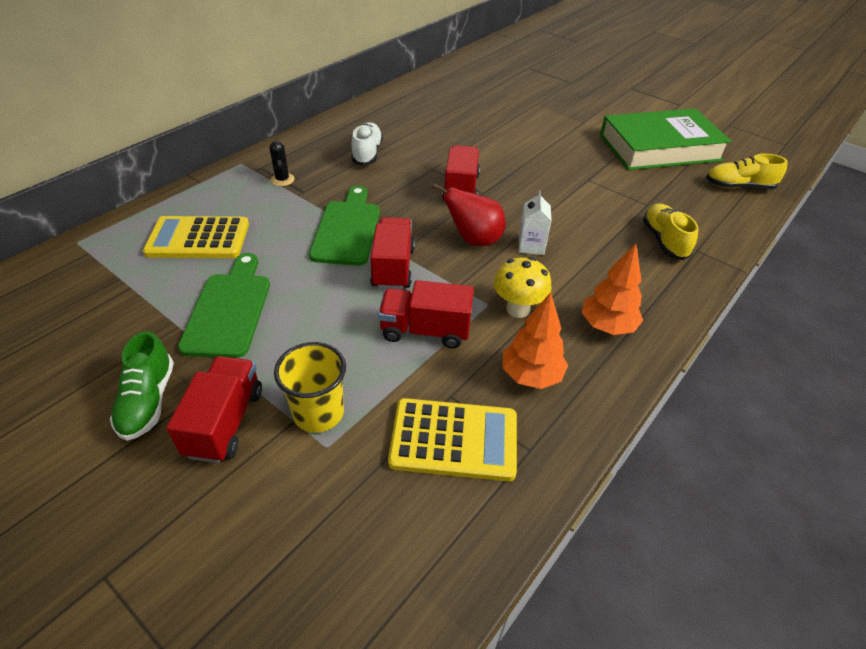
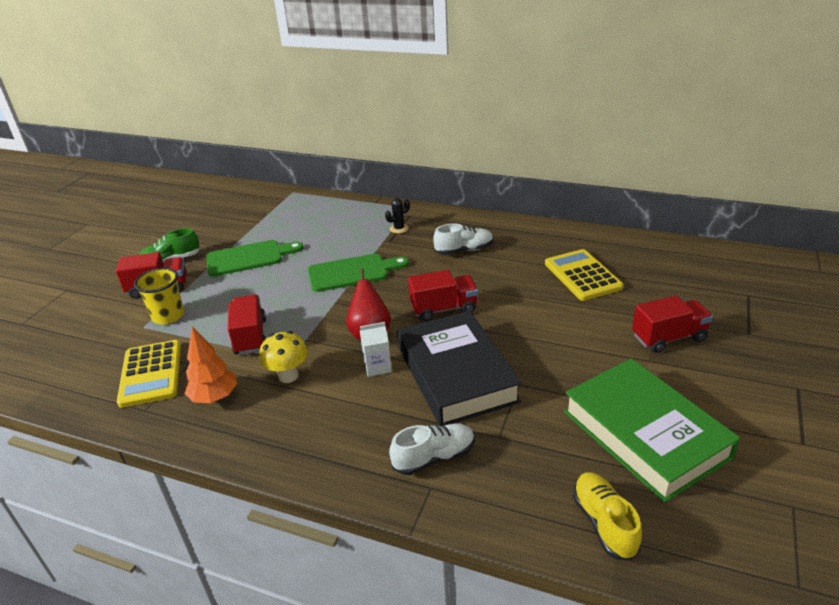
camera: 75 degrees right, 10 degrees down
(198, 238) = (313, 224): yellow calculator -> yellow calculator (582, 275)
(393, 267) = (315, 304): red truck -> red truck (668, 338)
(562, 205) = (456, 374): none -> black book
(607, 326) = (282, 431): orange tree -> none
(664, 240) = (434, 457): yellow shoe -> white shoe

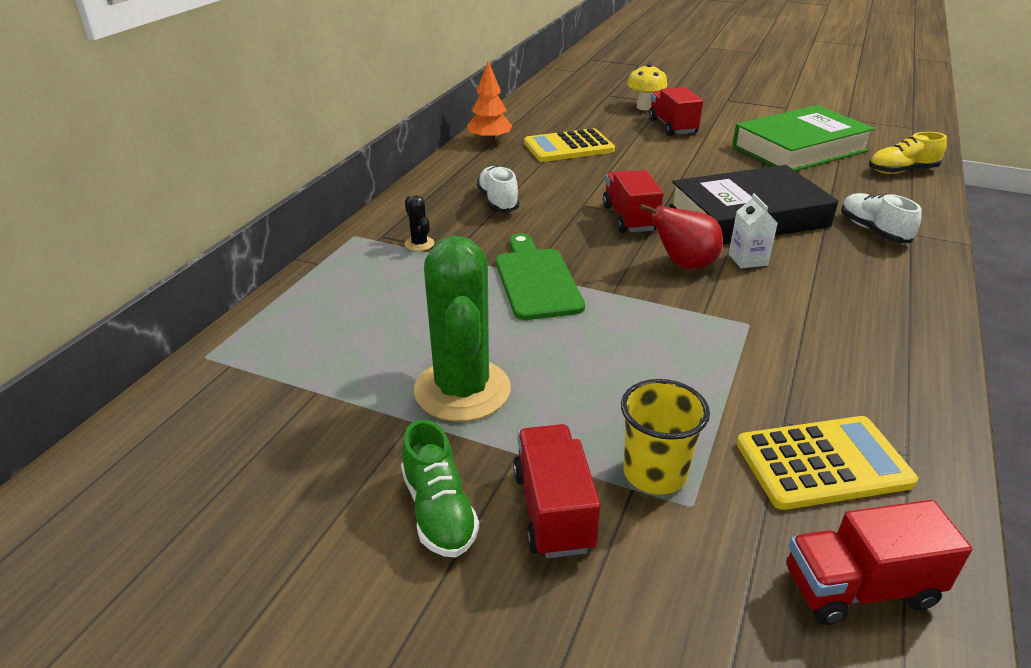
camera: 90 degrees left, 0 degrees up
(215, 397) = (849, 382): orange tree -> orange tree (489, 141)
(249, 258) = (462, 390): green cutting board -> green cactus
(250, 336) = (704, 363): red truck -> red truck (859, 588)
(288, 376) = (784, 322): yellow mushroom -> yellow mushroom (644, 107)

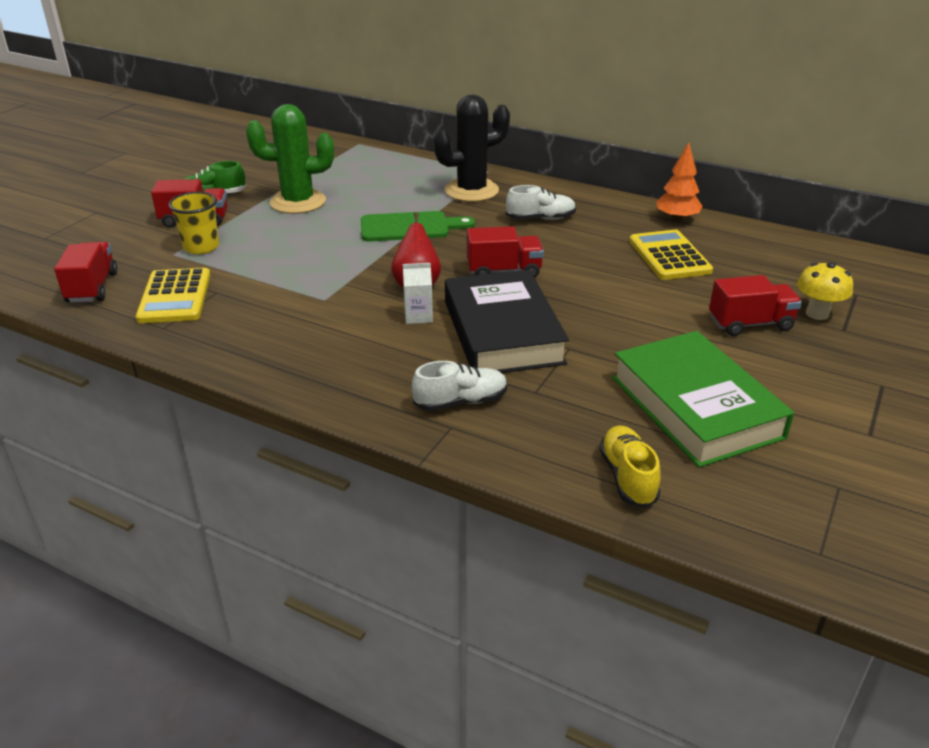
camera: 95 degrees right, 0 degrees up
(419, 244) = (471, 191): black cactus -> black cactus, size x2.48

